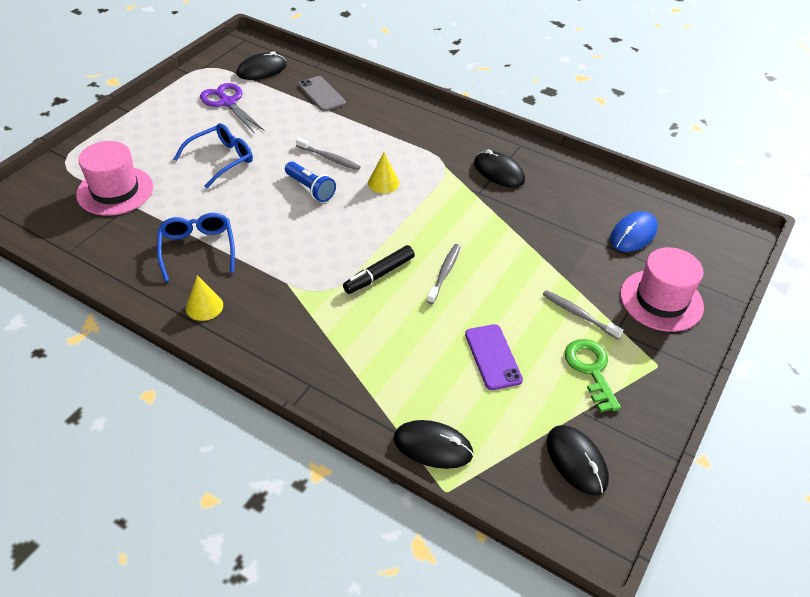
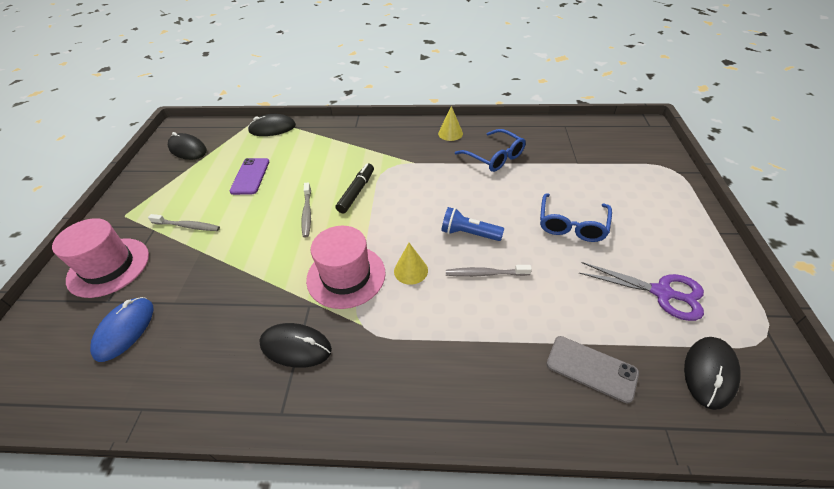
camera: 155 degrees right, 0 degrees up
(115, 191) = (602, 166): pink hat -> pink hat (346, 276)
(493, 357) = (250, 176): purple phone -> purple phone turned 45 degrees clockwise
(590, 370) = (178, 194): green key -> none

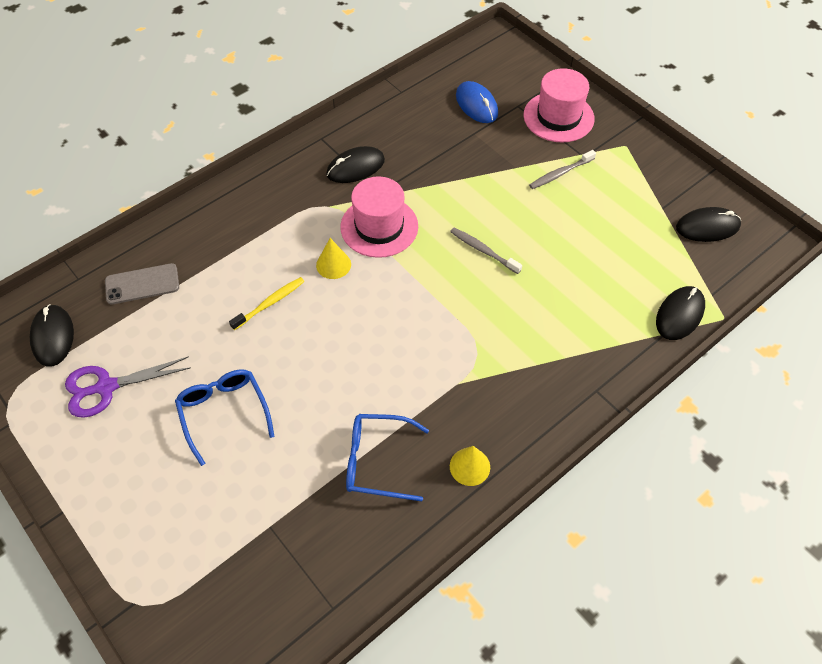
camera: 135 degrees right, 10 degrees up
(250, 176) = (593, 246): purple phone -> none
(356, 192) = (469, 302): black marker -> none
(469, 233) = (316, 332): blue flashlight -> none
(485, 274) = (270, 303): grey toothbrush -> yellow toothbrush

